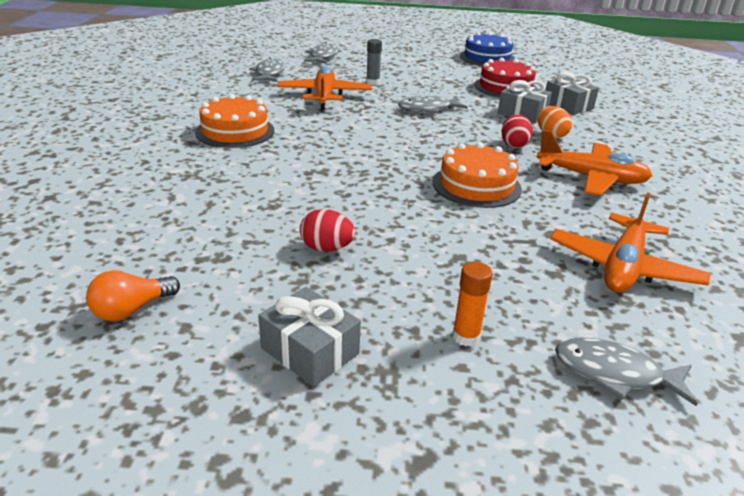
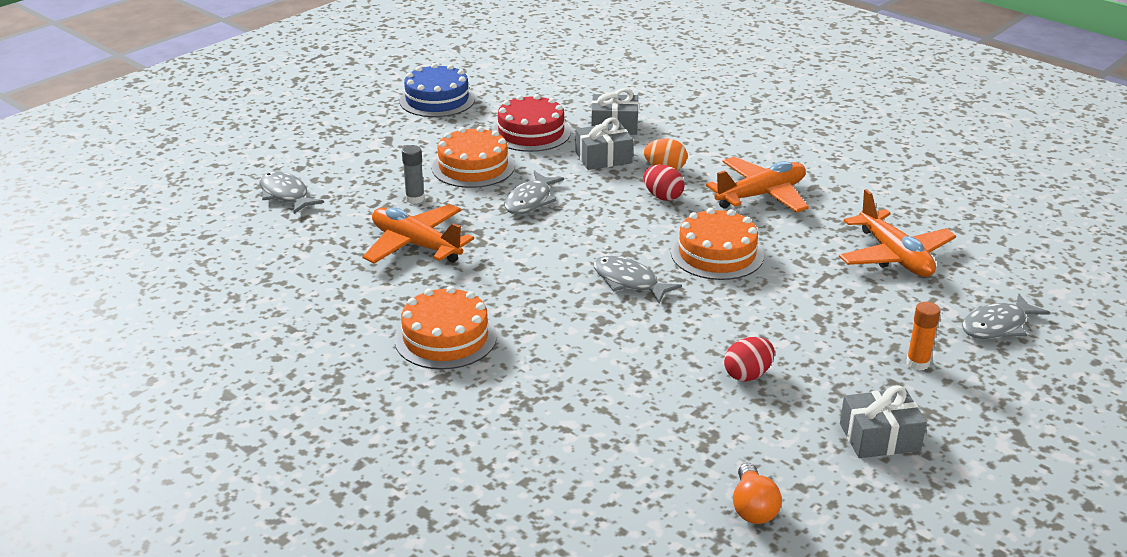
camera: 50 degrees left, 0 degrees up
(269, 73) = (293, 253): grey fish -> grey fish (629, 282)
(435, 85) = (473, 167): none -> orange cake

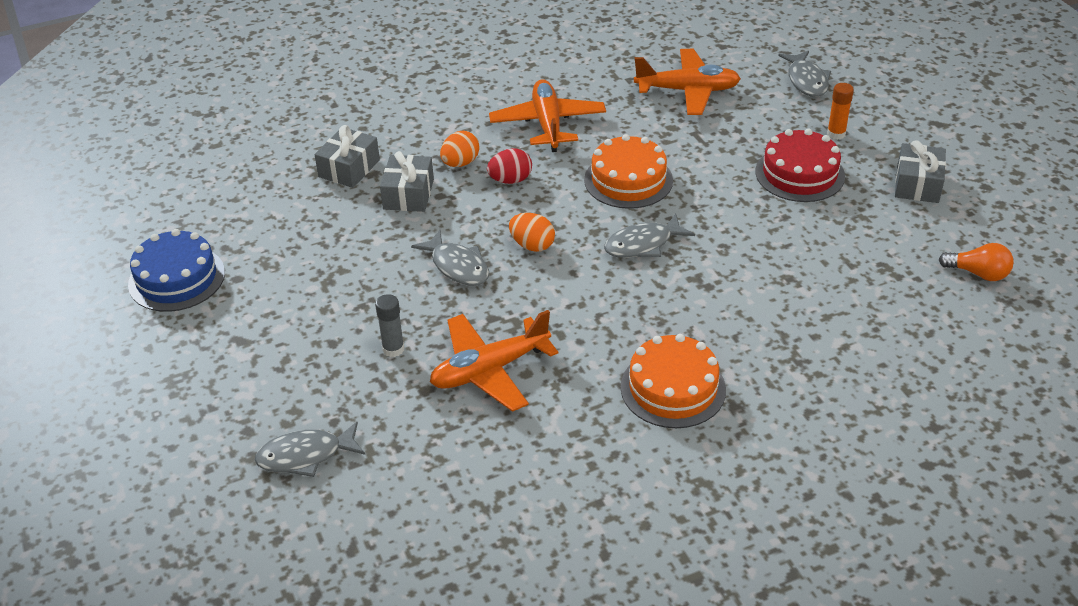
camera: 65 degrees left, 10 degrees up
(473, 167) = (357, 289): orange cake -> none
(531, 133) = (316, 228): red cake -> red cake (800, 174)
(583, 227) = (532, 245): none -> orange egg
(747, 375) = (814, 221): red egg -> none

